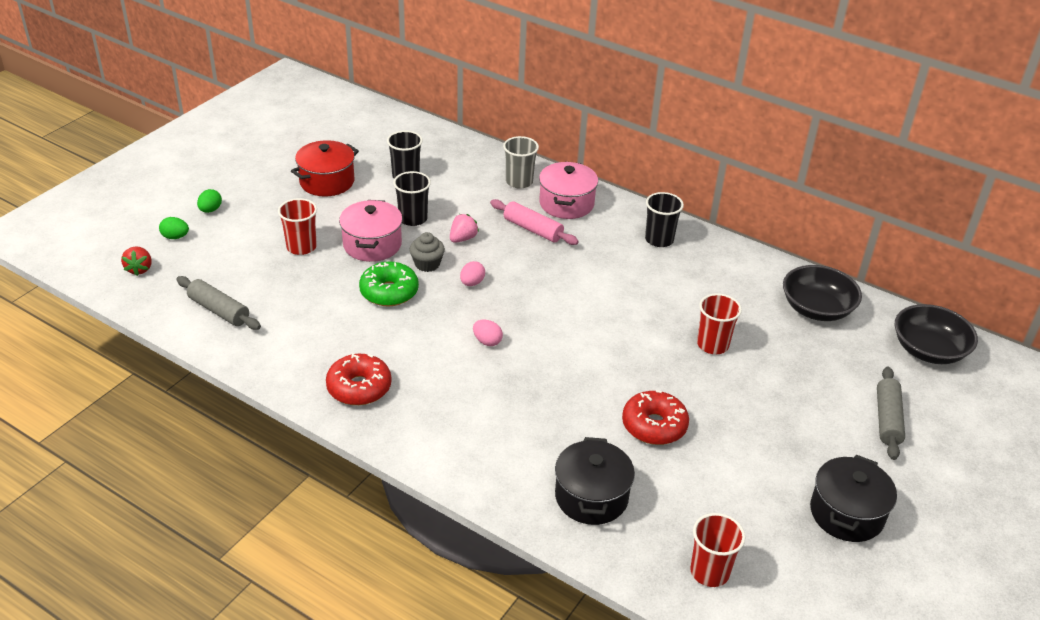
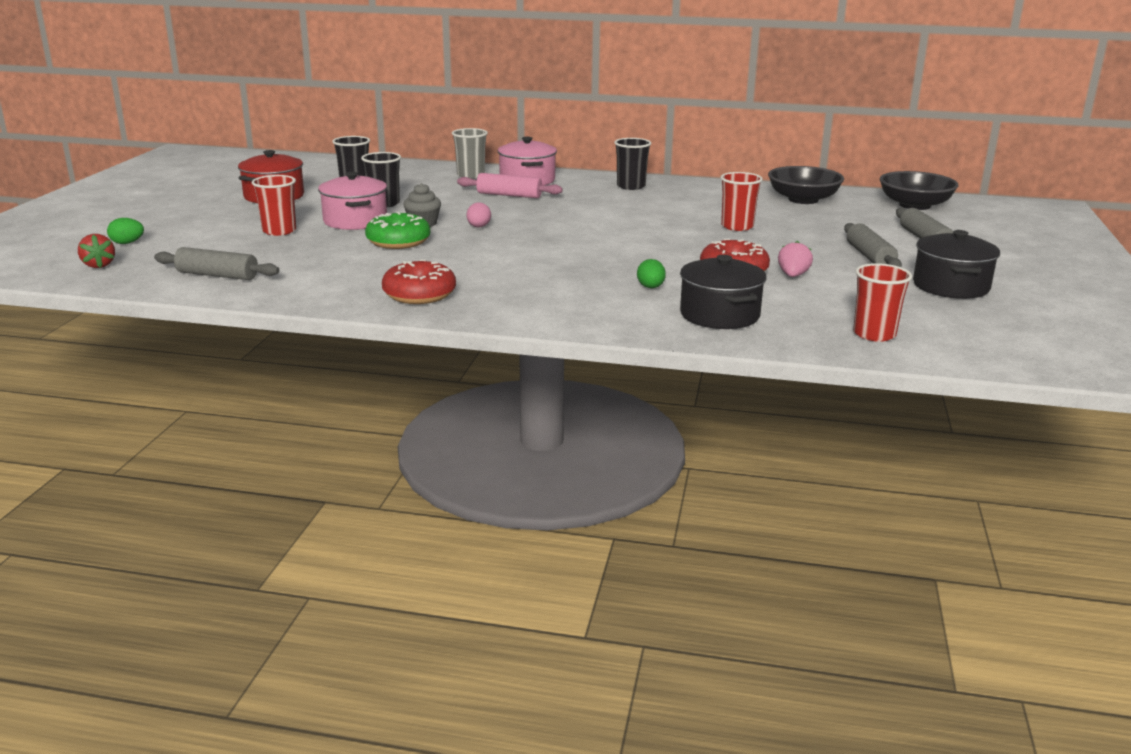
camera: 20 degrees left, 15 degrees down
(210, 210) = (156, 224): green egg -> green egg (650, 287)
(463, 238) = (445, 207): pink strawberry -> pink strawberry (793, 276)
(487, 341) = (526, 253): pink egg -> none
(805, 437) = (869, 257): none -> grey rolling pin

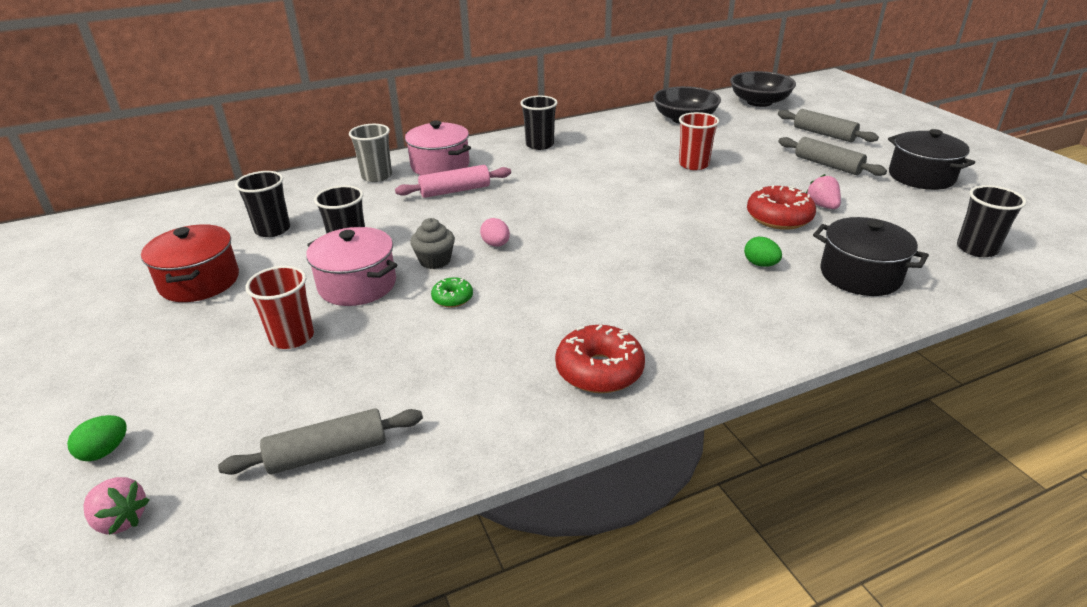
camera: 35 degrees left, 10 degrees up
(99, 265) = (121, 520): red strawberry -> pink strawberry
(398, 242) = (452, 298): green donut -> green donut, size x0.54
(874, 334) = (976, 249): red cup -> black cup

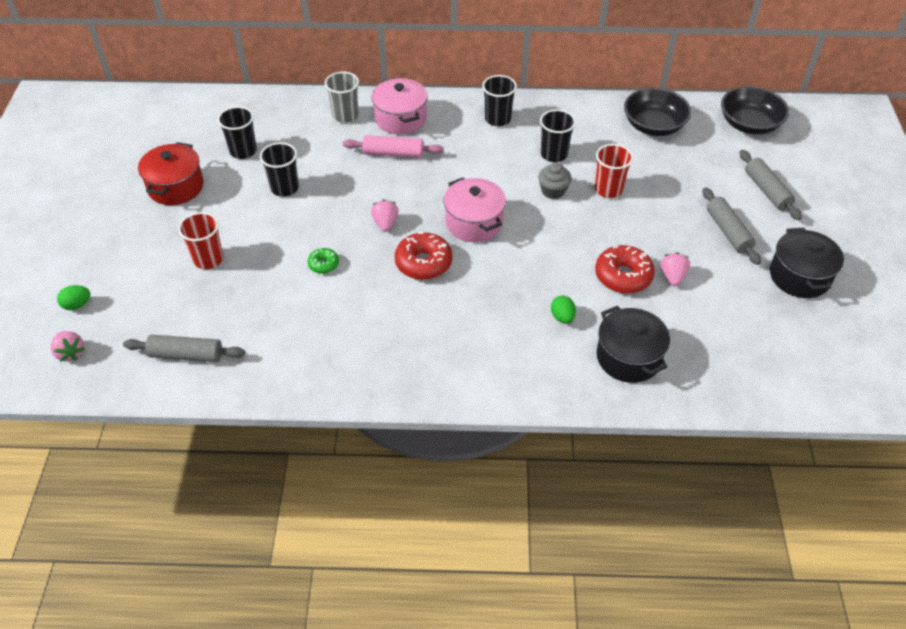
camera: 25 degrees right, 15 degrees up
(357, 285) = (270, 228): pink pot -> pink pot (474, 222)
(435, 260) = (333, 224): grey cupcake -> grey cupcake (553, 191)
(496, 244) = (385, 223): pink egg -> pink strawberry
(599, 370) = (374, 362): red donut -> red donut (423, 263)
(976, 249) = (753, 370): black cup -> black cup (554, 154)

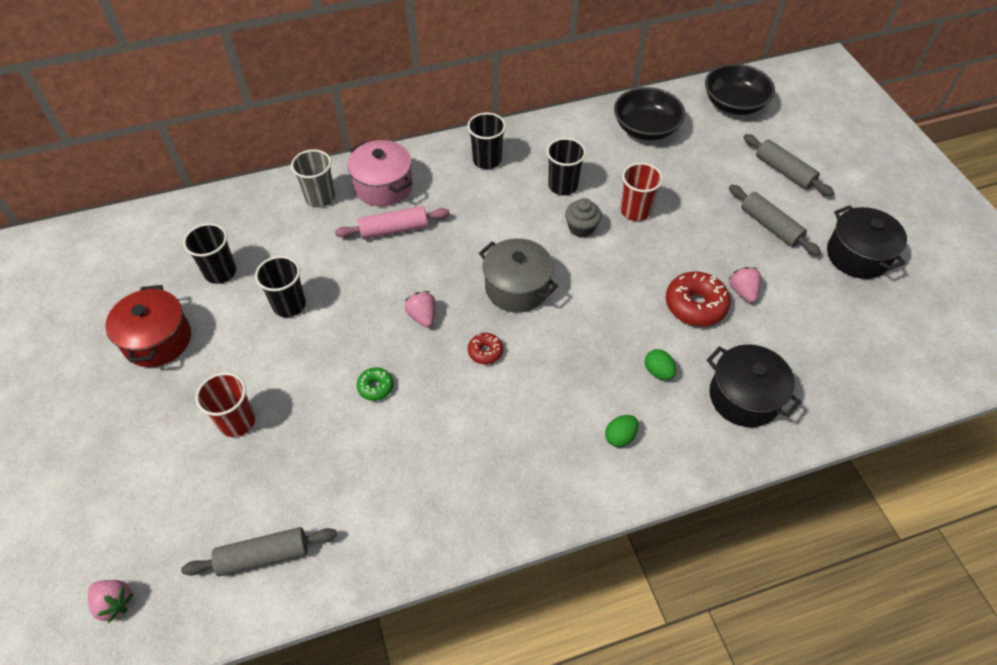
camera: 20 degrees left, 5 degrees up
(77, 305) = (96, 534): green egg -> green egg (620, 437)
(423, 263) = (485, 352): red donut -> red donut, size x0.54
(474, 222) = (517, 287): pink pot -> grey pot

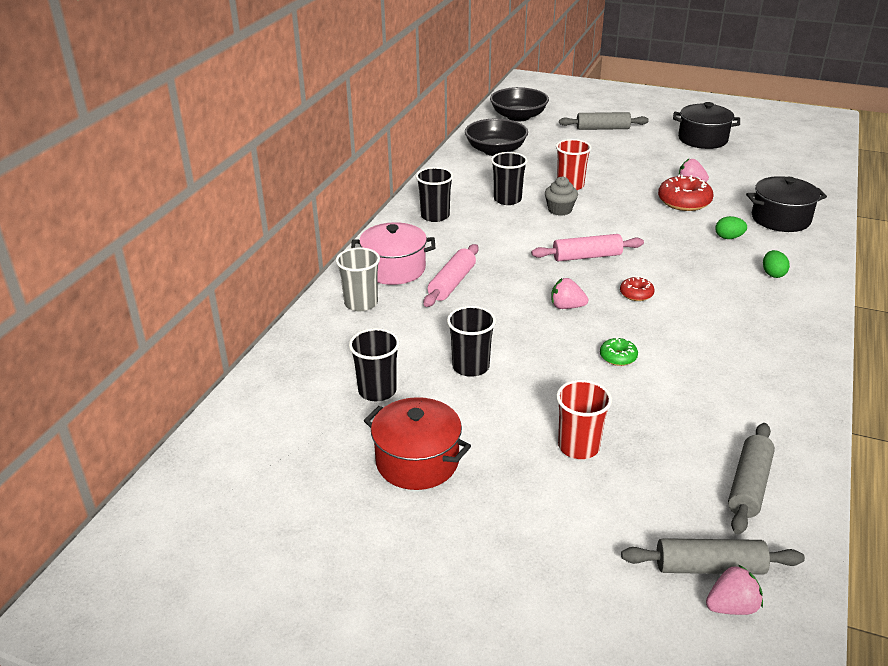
camera: 50 degrees left, 20 degrees down
(517, 287) = (587, 256): grey pot -> pink rolling pin
(770, 226) = (644, 152): grey rolling pin -> grey rolling pin (709, 567)

